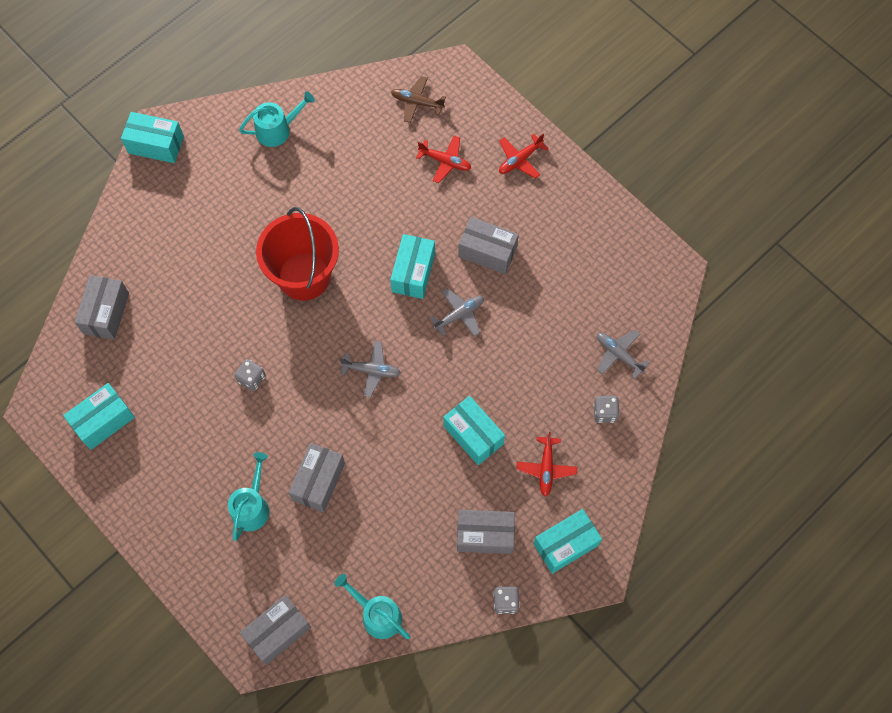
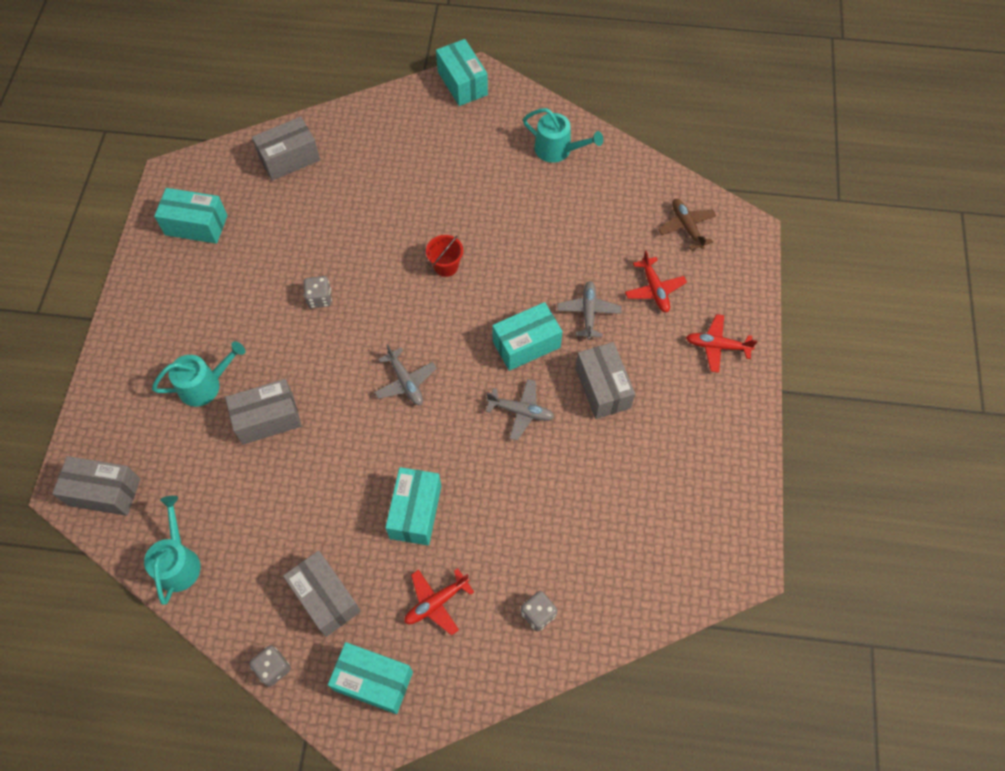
camera: 50 degrees right, 5 degrees down
(304, 276) = (446, 266): red bucket -> red bucket, size x0.43
(618, 354) = (608, 581): grey plane -> grey plane (588, 312)

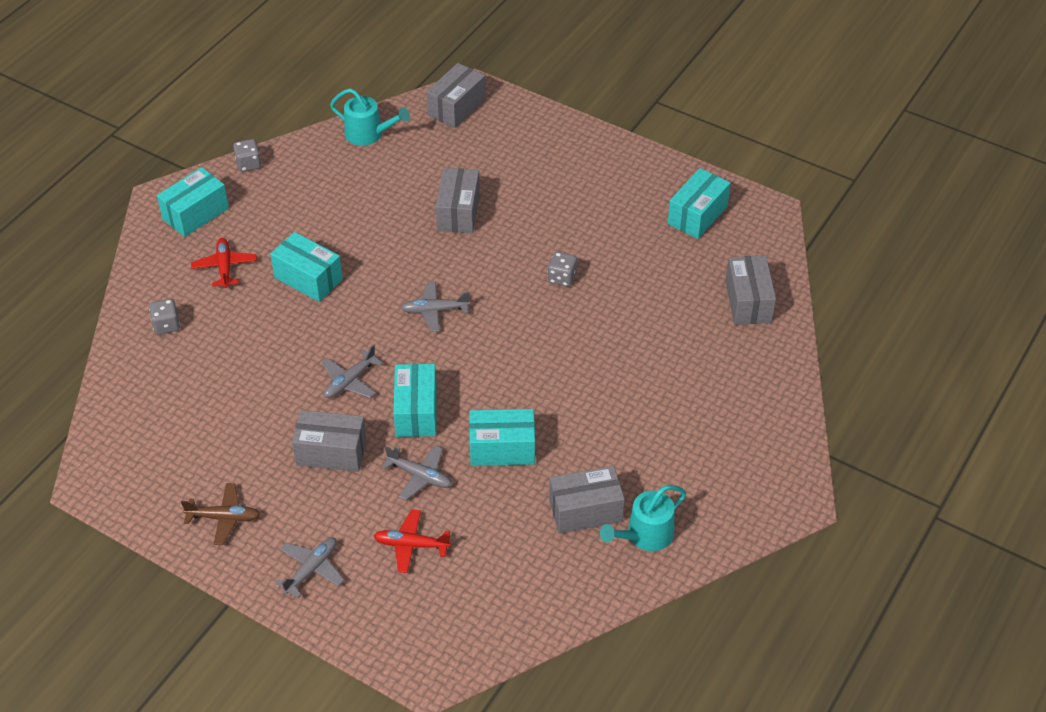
camera: 115 degrees right, 15 degrees down
(205, 385) = (517, 182): turquoise watering can -> none
(325, 598) = (278, 205): grey box -> grey box (585, 511)
(446, 266) = (544, 381): red bucket -> none
(462, 83) = (790, 482): turquoise box -> turquoise box (502, 449)
(686, 227) = (471, 613): brown plane -> brown plane (224, 518)
(717, 346) = (311, 569): red plane -> grey plane

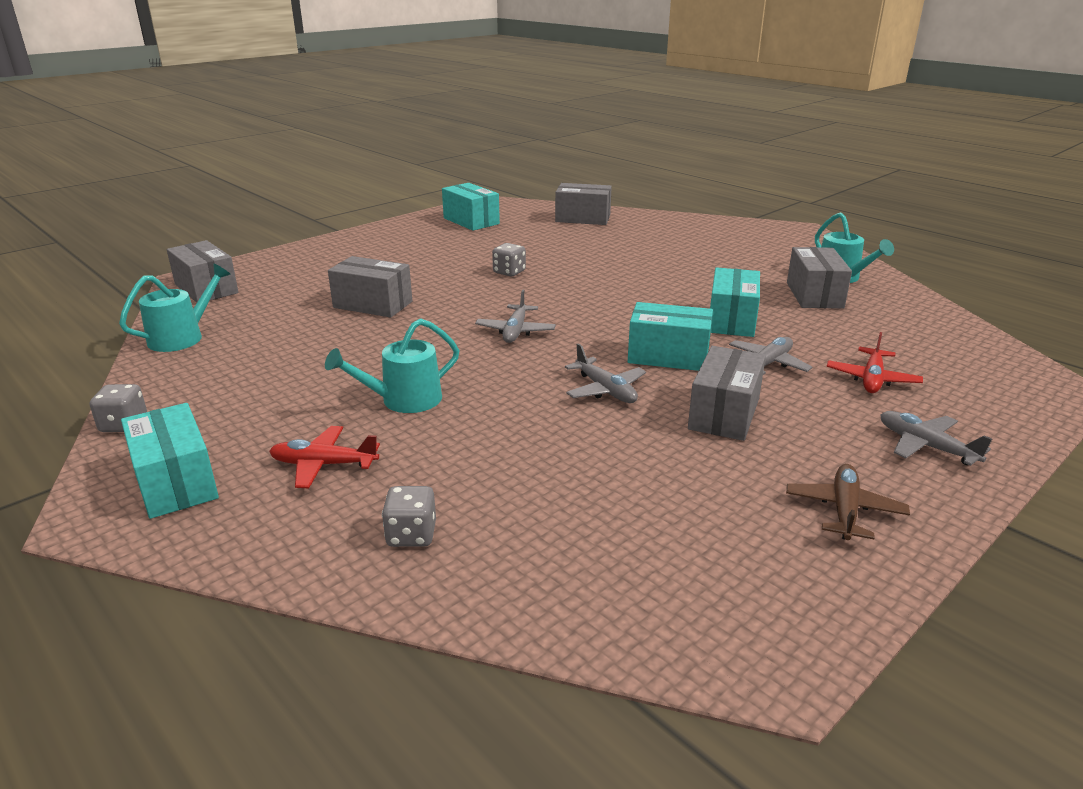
camera: 75 degrees left, 20 degrees down
(308, 278) = (404, 400): turquoise box -> turquoise watering can

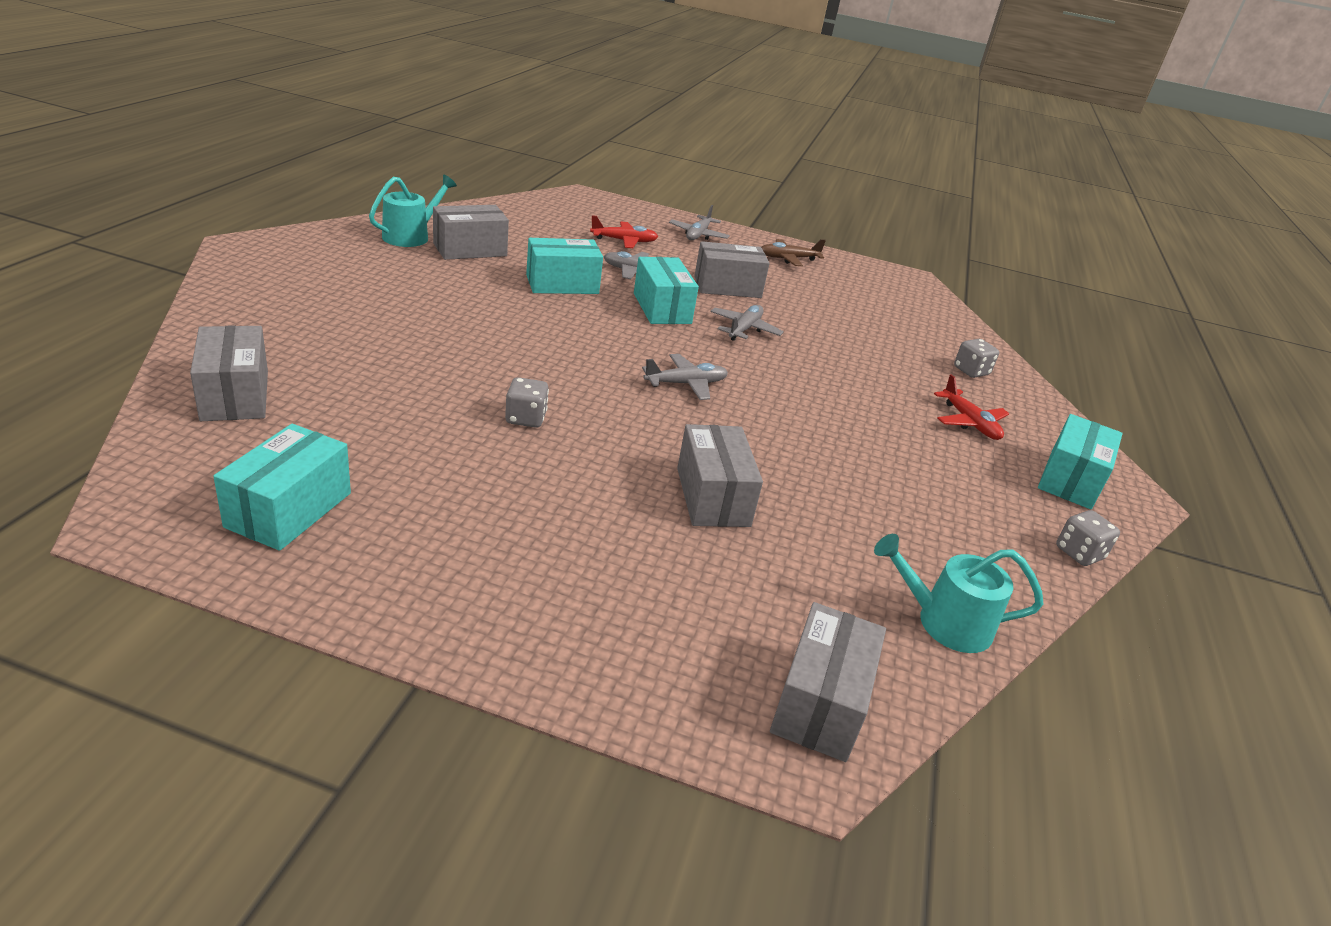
camera: 125 degrees left, 5 degrees up
(404, 400) = (861, 413): turquoise watering can -> none

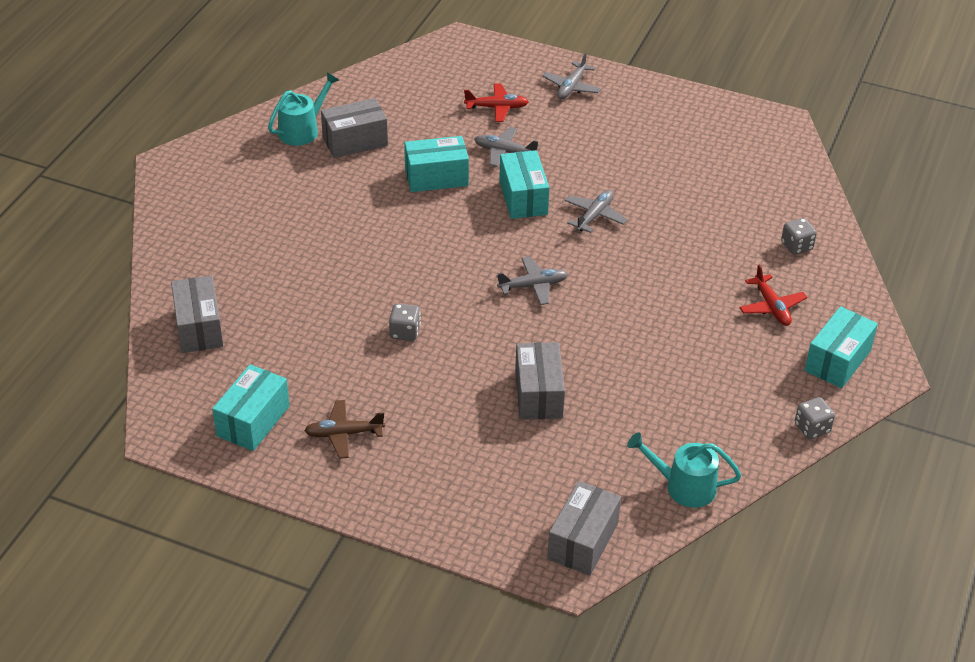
camera: 10 degrees right, 10 degrees up
(727, 287) = (588, 161): grey box -> none
(788, 259) = (658, 111): brown plane -> brown plane (343, 434)

